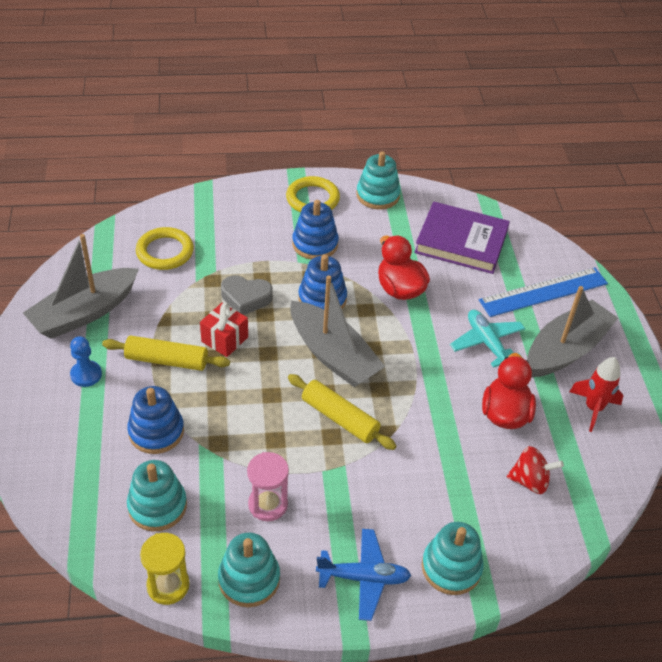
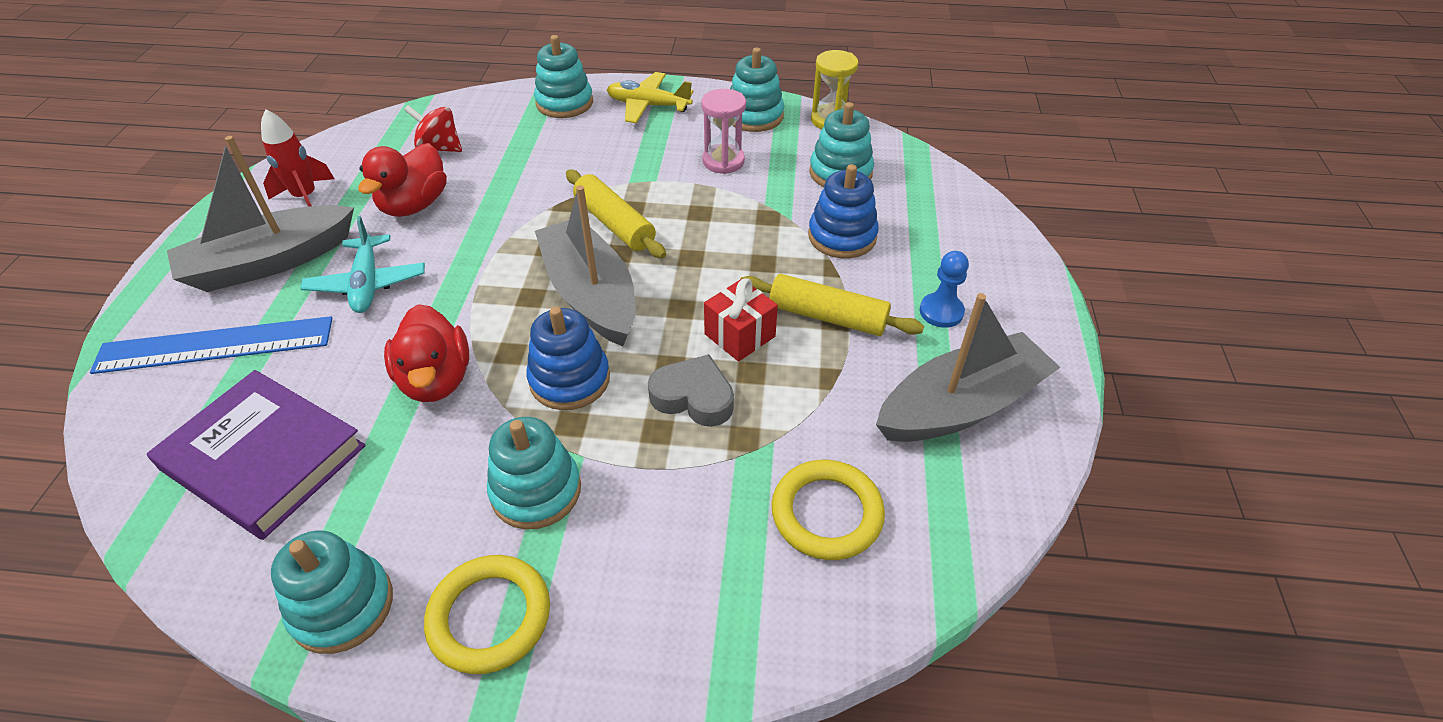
camera: 165 degrees left, 0 degrees up
(315, 244) = (536, 491): blue stacking toy -> turquoise stacking toy
(364, 578) = (648, 106): blue plane -> yellow plane

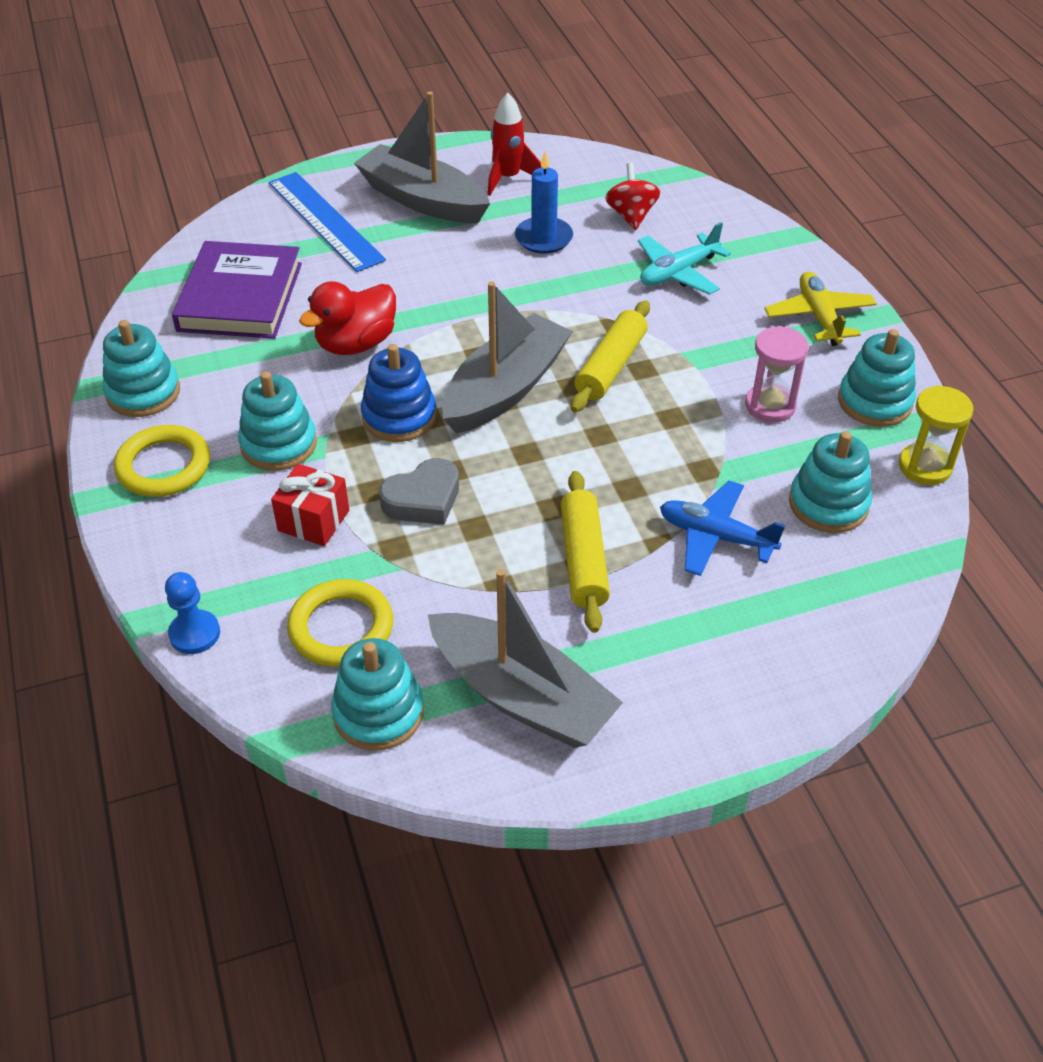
camera: 65 degrees right, 0 degrees up
(367, 284) = (433, 259): turquoise plane -> turquoise plane (678, 273)
(414, 205) = (543, 238): red duck -> blue candle
(564, 103) = (770, 259): turquoise stacking toy -> turquoise stacking toy (378, 712)
(693, 397) = (423, 499): grey heart -> grey heart turned 60 degrees clockwise
(740, 335) = (517, 504): red gift -> red gift (313, 520)
(842, 236) = (716, 536): blue stacking toy -> blue plane
(941, 312) = (650, 649): blue pawn -> blue pawn (194, 633)

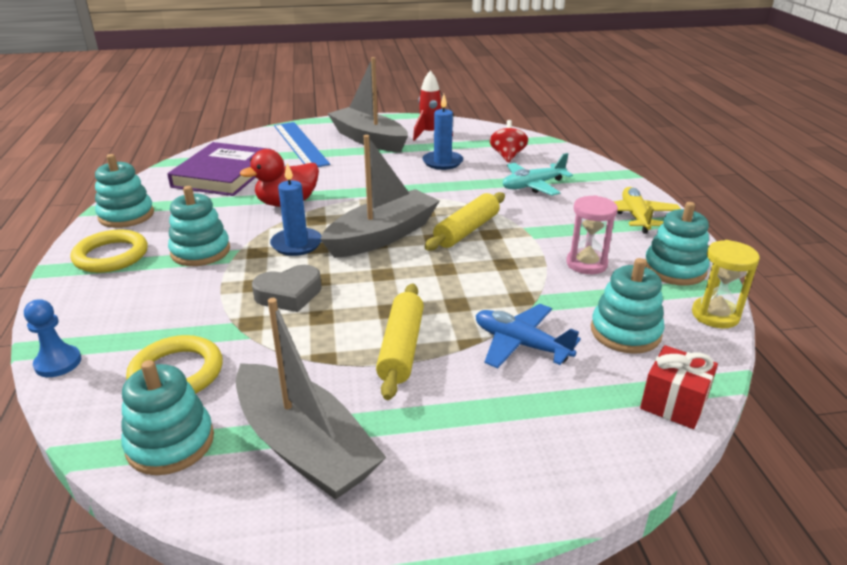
camera: 10 degrees right, 15 degrees down
(313, 520) = (198, 299): red gift -> red gift (673, 403)
(399, 416) = (296, 244): blue stacking toy -> blue candle

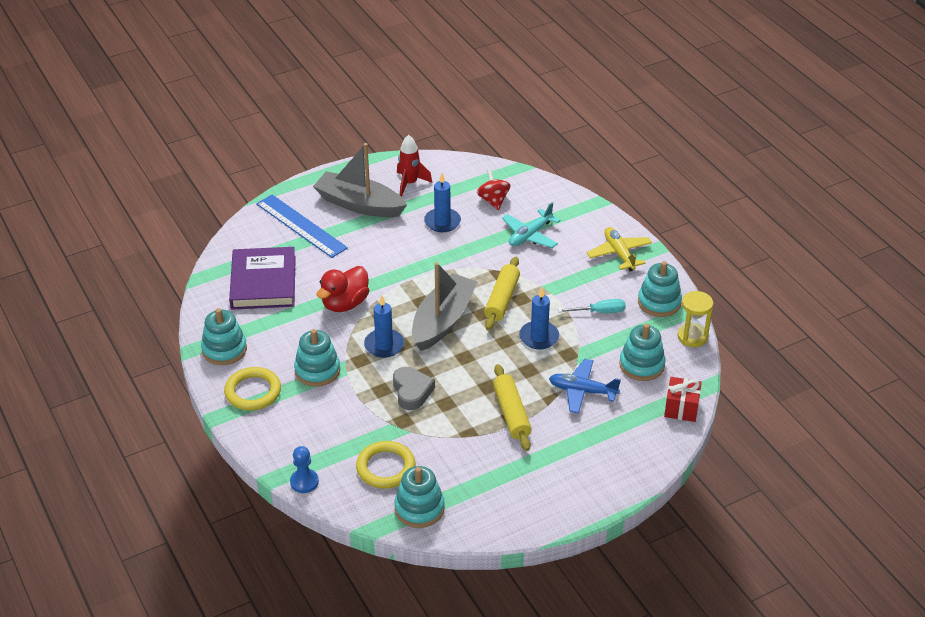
camera: 20 degrees left, 10 degrees up
(289, 294) = (412, 391): grey heart -> grey heart turned 60 degrees counterclockwise
(304, 446) = (494, 489): grey boat -> none
(491, 273) = (539, 337): none -> blue candle
(586, 264) = (599, 312): pink hourglass -> turquoise screwdriver

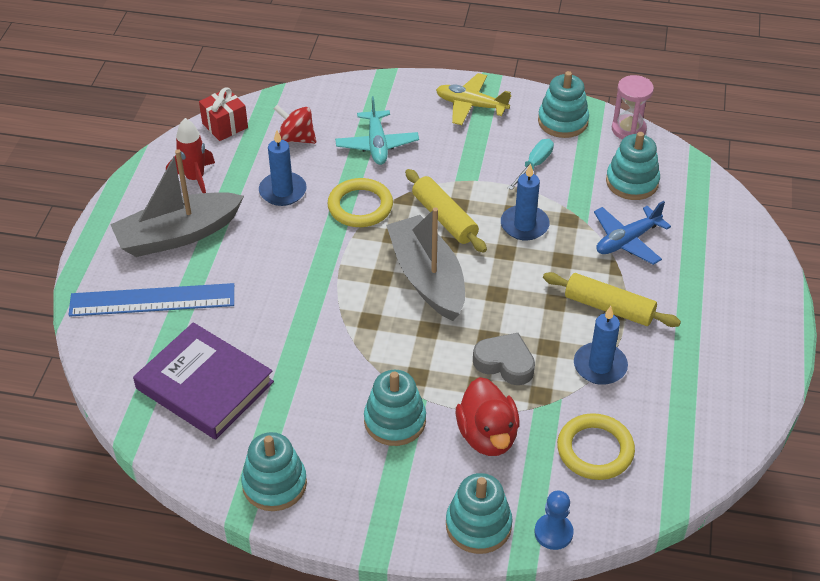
camera: 50 degrees left, 5 degrees up
(253, 392) = (370, 497): yellow ring -> yellow ring (360, 206)
(345, 303) = (317, 337): red duck -> red duck (487, 436)
(384, 345) = (414, 344): blue candle -> blue candle (600, 366)
(419, 508) = (677, 457): turquoise stacking toy -> turquoise stacking toy (478, 525)
(681, 408) = (711, 192): red gift -> red gift (225, 126)
(692, 337) = (628, 129): yellow hourglass -> pink hourglass

